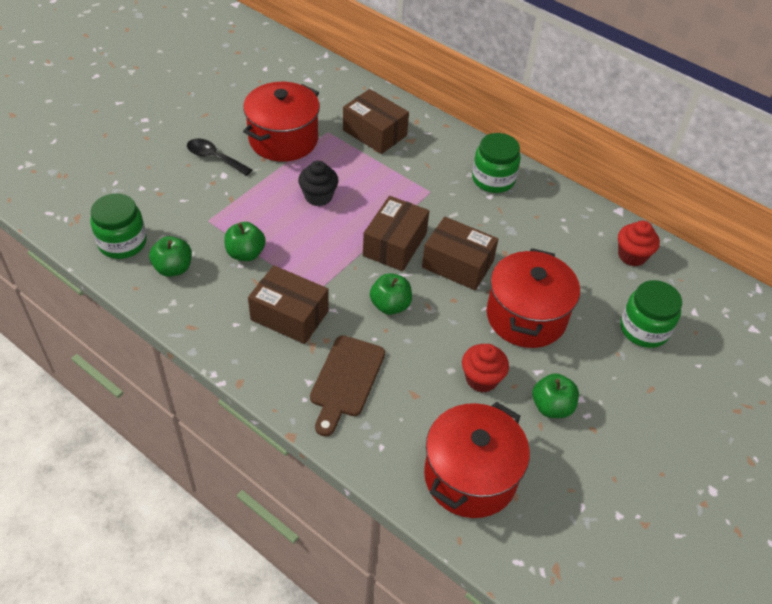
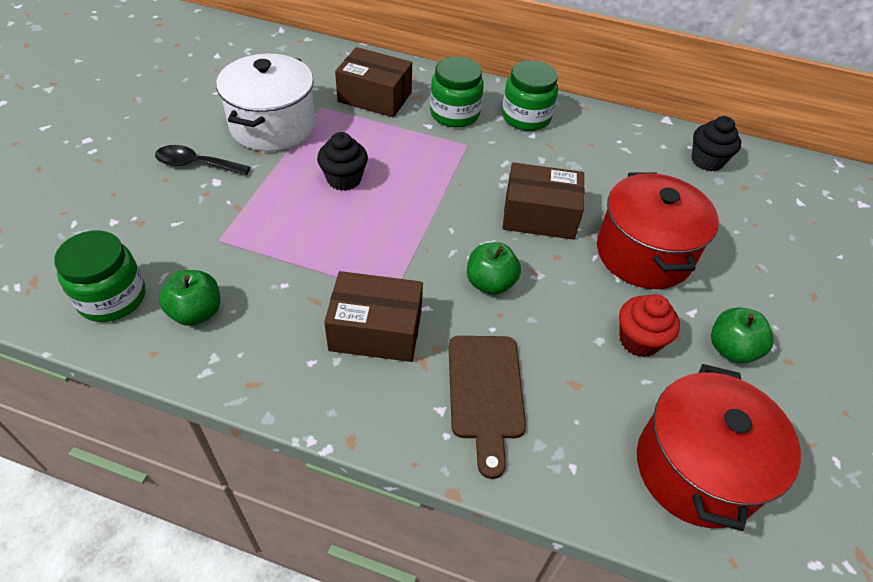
camera: 20 degrees left, 0 degrees up
(245, 253) = (285, 268): green apple -> none
(283, 139) = (273, 126): red pot -> white pot
(394, 244) = (458, 211): brown box -> none
(632, 256) = (707, 161): red cupcake -> black cupcake
(644, 329) = (766, 233): green jar -> green jar (454, 114)

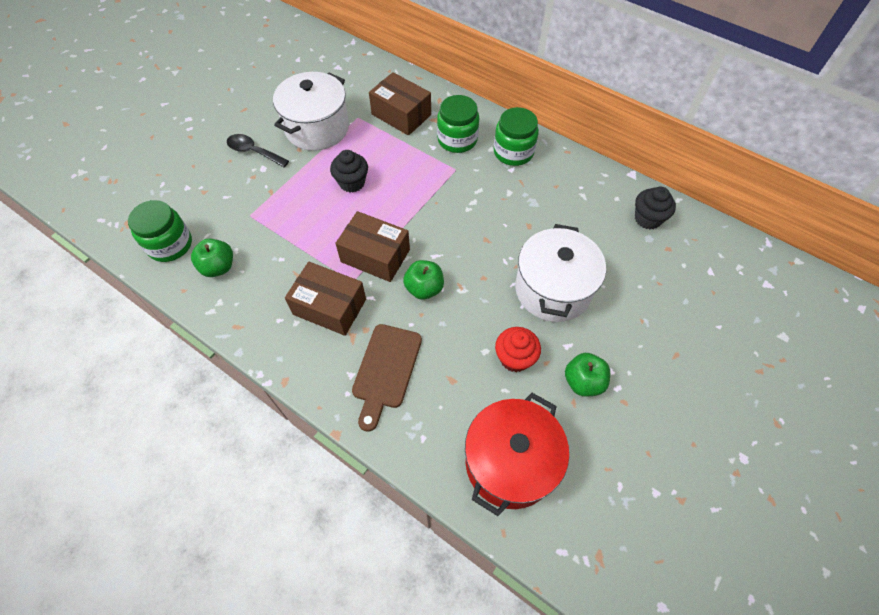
camera: 20 degrees right, 10 degrees up
(539, 215) = (485, 241): brown box -> brown box (375, 255)
(644, 253) = (553, 289): red pot -> white pot

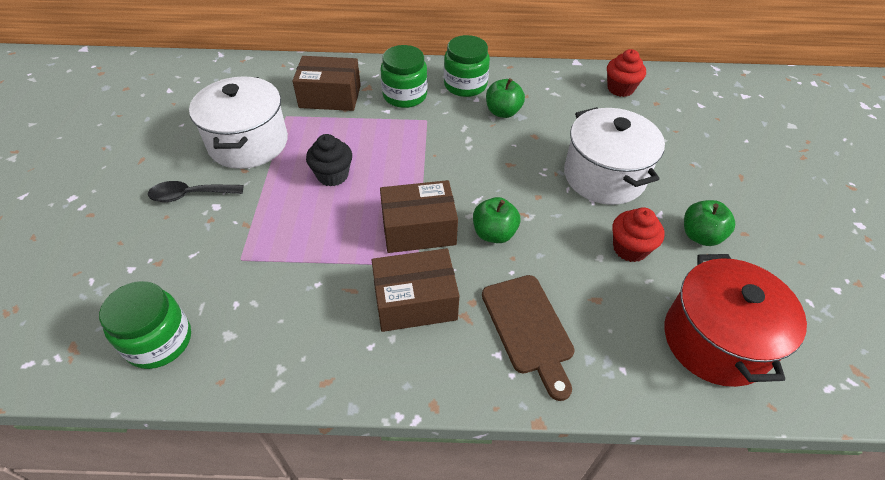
camera: 35 degrees left, 10 degrees down
(218, 267) = (247, 332): green apple -> green apple (503, 112)
(647, 219) = (620, 89): black cupcake -> red cupcake

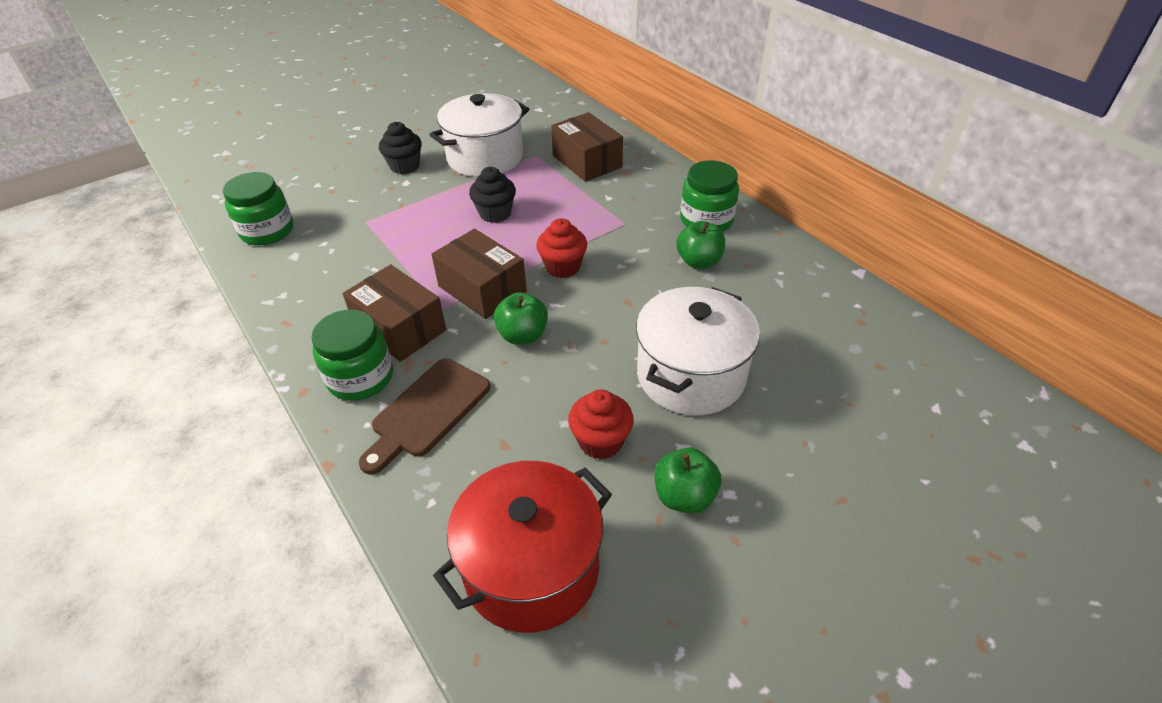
camera: 55 degrees right, 5 degrees down
(190, 195) = (405, 166): black spoon -> black cupcake
(405, 95) = (641, 196): green jar -> green jar (360, 378)
(620, 89) = (862, 325): red cupcake -> red cupcake (562, 267)

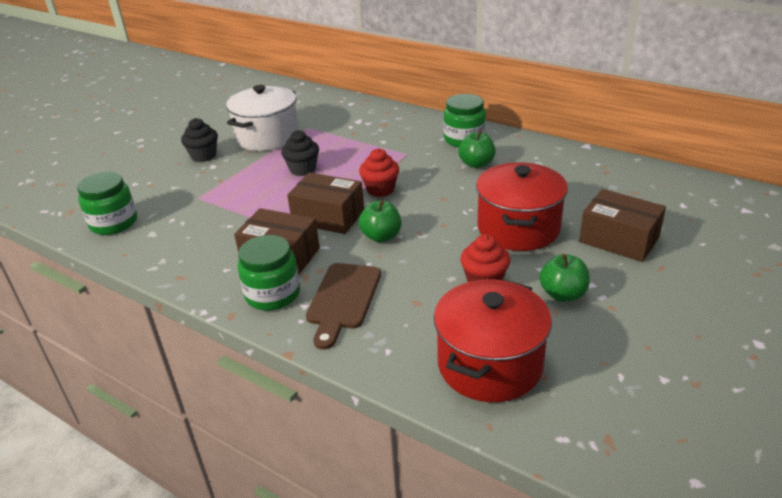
camera: 20 degrees left, 10 degrees down
(587, 161) = (350, 123): brown box -> brown box (619, 239)
(691, 375) = (518, 228): white pot -> red pot

